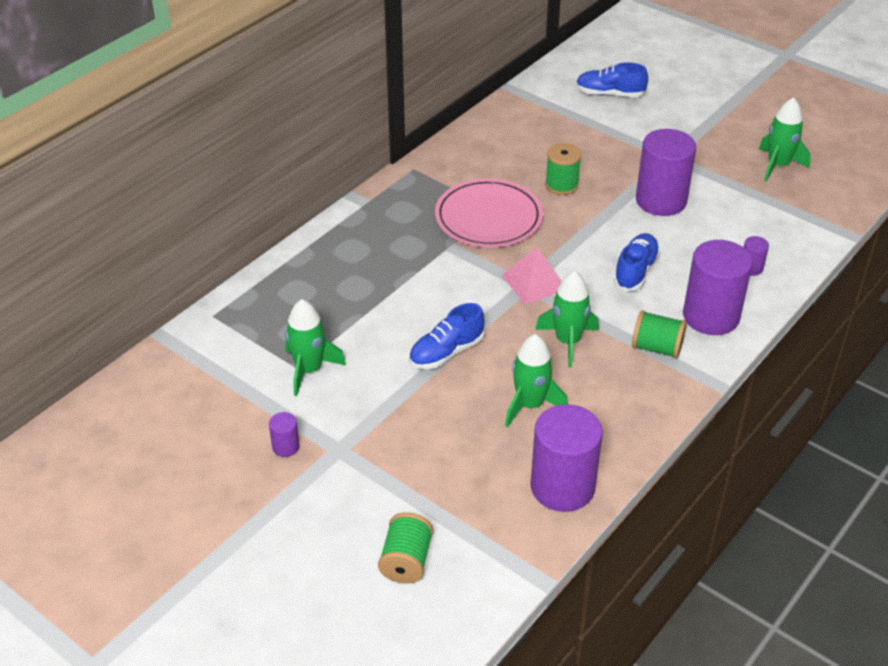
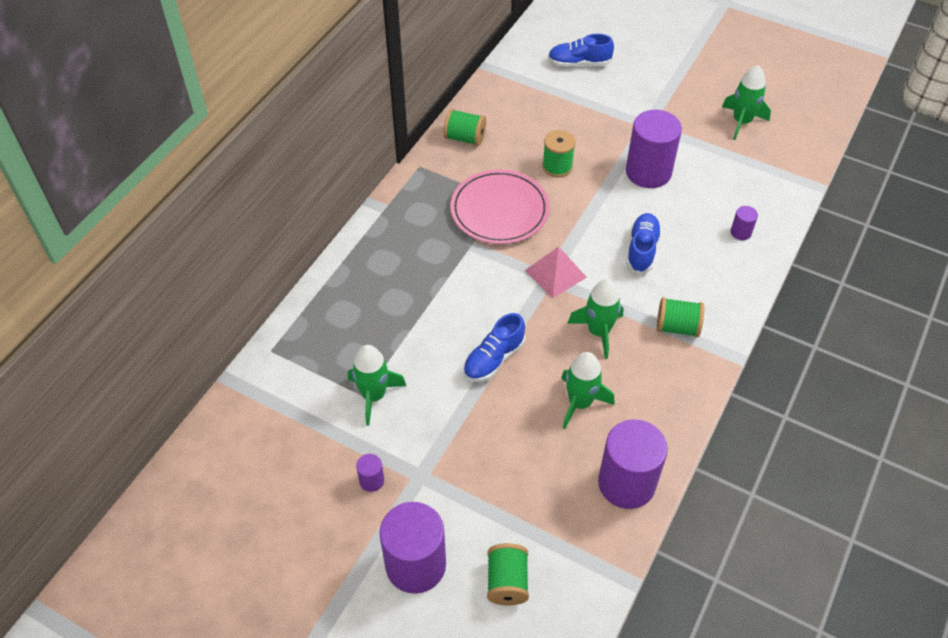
camera: 10 degrees left, 10 degrees up
(468, 149) = (465, 138): none -> green spool
(711, 316) = (717, 287): purple cylinder -> purple cylinder (415, 565)

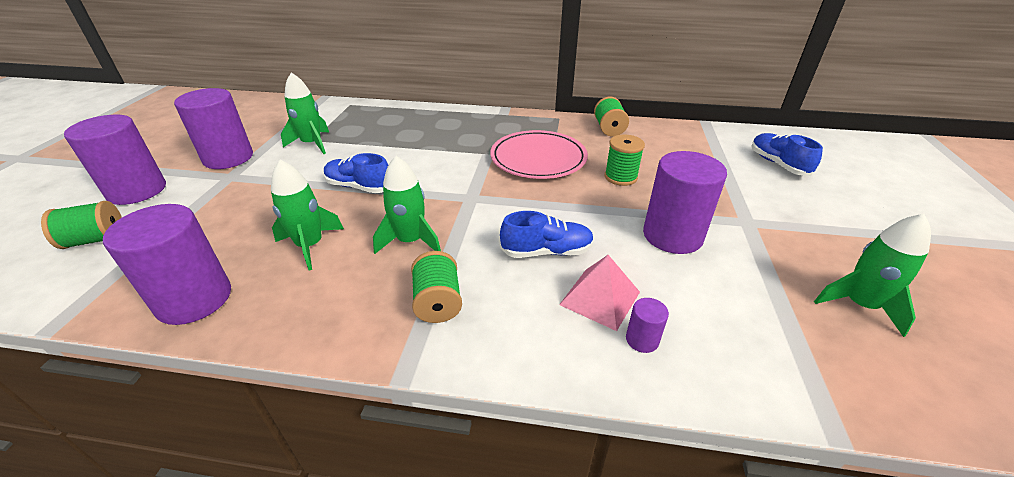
camera: 70 degrees right, 15 degrees down
(371, 480) = (228, 158): purple cylinder -> purple cylinder, size x2.29
(555, 273) = (478, 201): pink pyramid -> pink pyramid (600, 298)

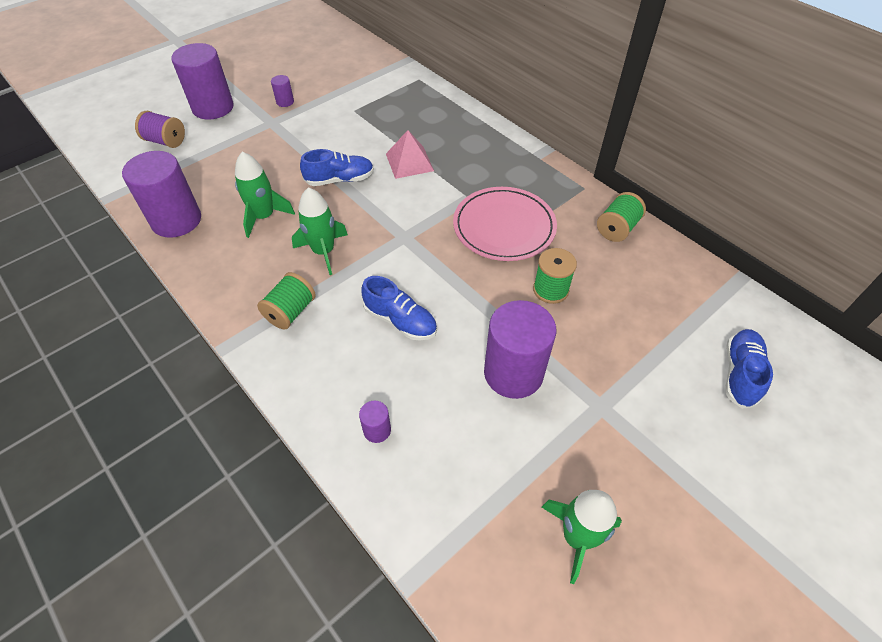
camera: 40 degrees right, 15 degrees up
(95, 240) = (165, 141): green spool -> purple spool
(228, 158) = (285, 102): purple cylinder -> purple cylinder, size x0.44
(312, 144) = (349, 115): green rocket -> none
(359, 187) = (340, 180): blue shoe -> blue shoe turned 105 degrees clockwise
(600, 298) = (389, 382): pink pyramid -> pink pyramid (409, 162)

